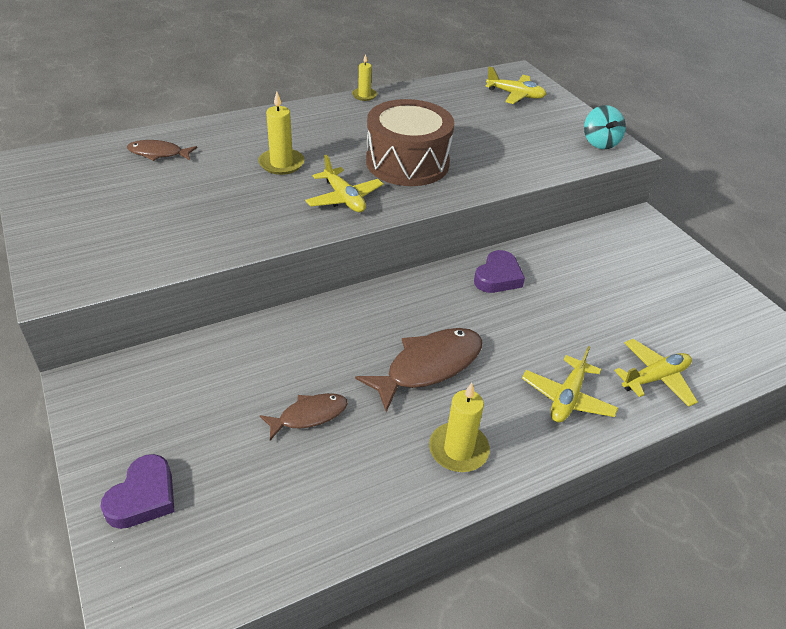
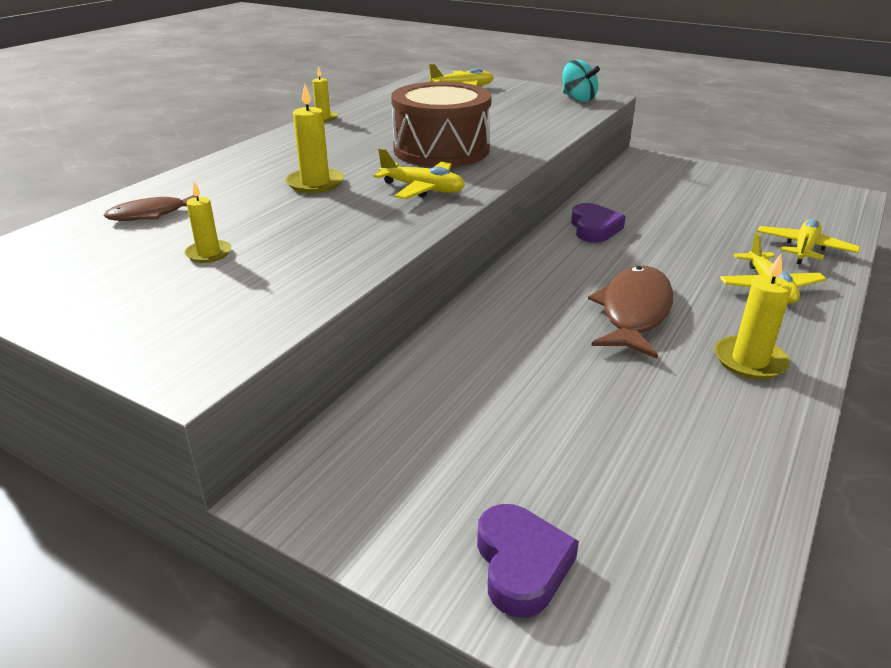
camera: 30 degrees left, 10 degrees down
(153, 202) = (208, 253): none -> yellow candle
(309, 415) = (587, 398): brown fish -> none

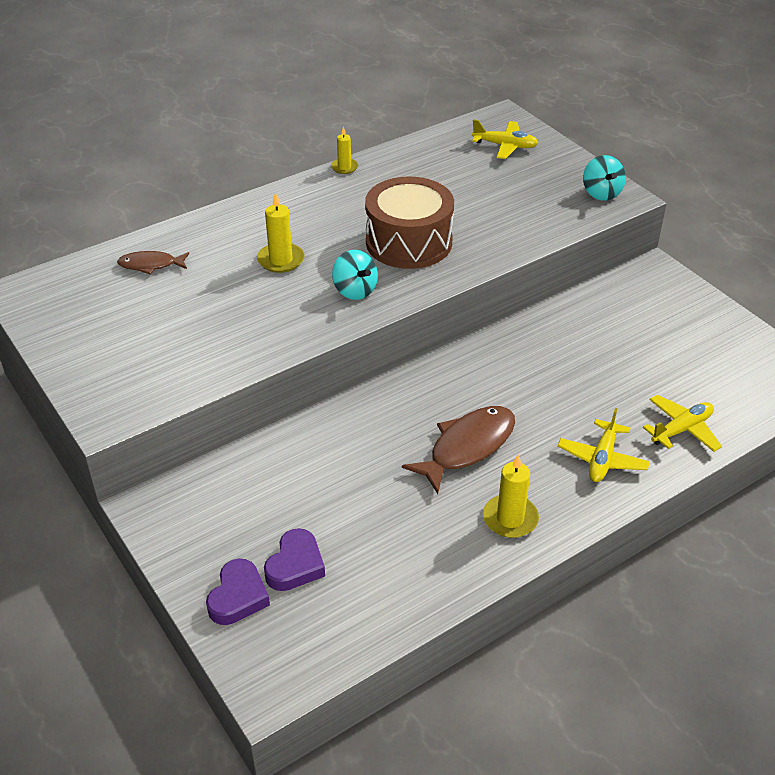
camera: 25 degrees right, 10 degrees up
(208, 253) = (166, 319): yellow candle -> none
(422, 189) = (355, 290): yellow plane -> turquoise spinning top
(594, 228) = (518, 349): purple heart -> purple heart (295, 565)

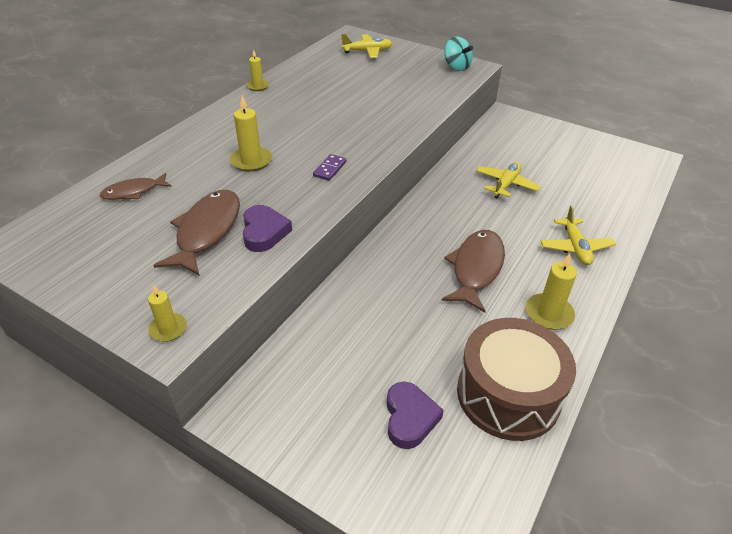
camera: 25 degrees left, 0 degrees up
(111, 409) = (168, 329): none -> yellow candle
(194, 326) = (206, 231): none -> brown fish
(238, 597) = (378, 470): purple heart -> purple heart (264, 232)
(355, 290) = (329, 169): turquoise spinning top -> purple domino
(409, 242) = (346, 125): brown drum -> brown drum (508, 394)
(681, 429) = (608, 211): yellow plane -> yellow plane (506, 185)

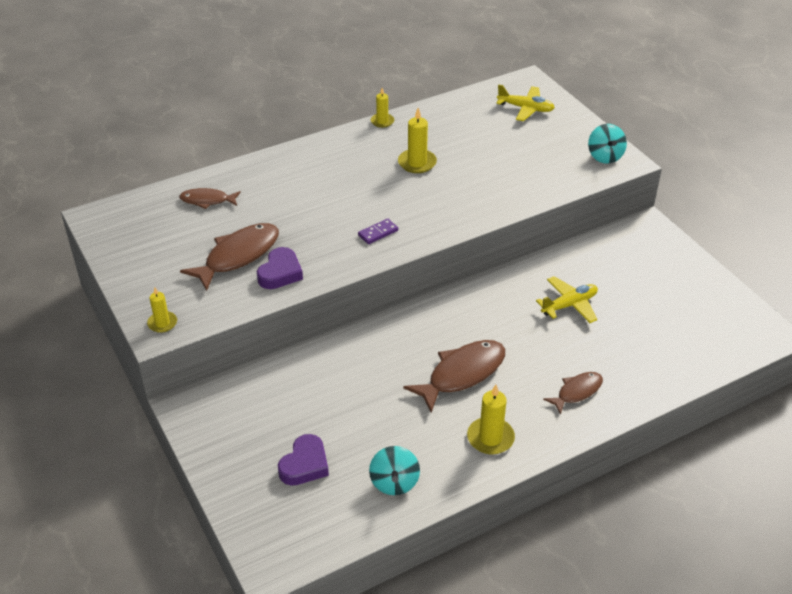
camera: 30 degrees right, 0 degrees up
(251, 161) = (318, 202): yellow candle -> yellow candle (417, 163)
(508, 394) = (394, 482): brown drum -> turquoise spinning top
(575, 247) = (577, 392): yellow plane -> brown fish

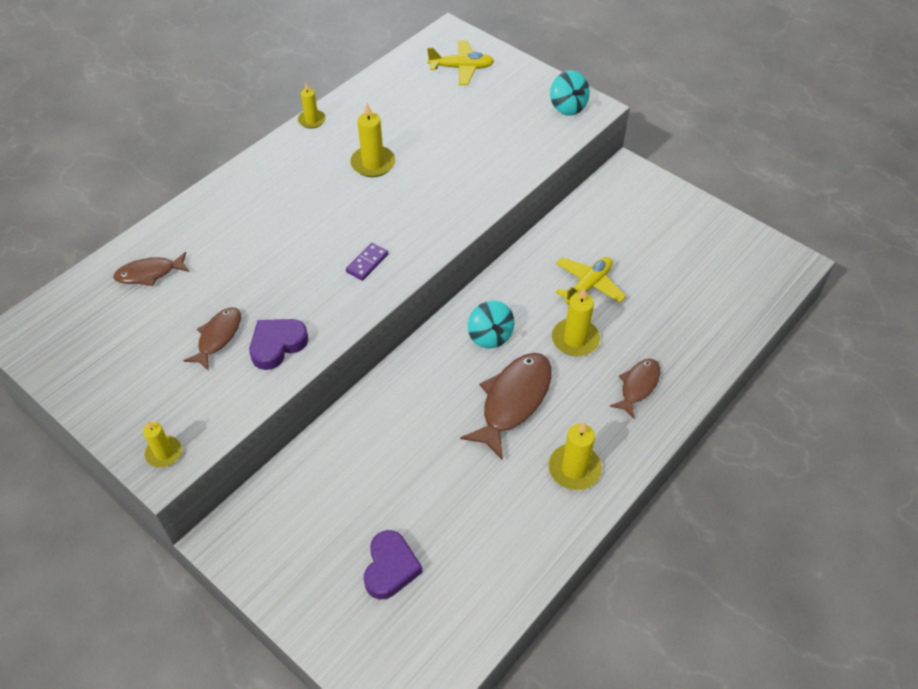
camera: 20 degrees left, 10 degrees up
(238, 256) = (218, 337): brown fish -> brown fish, size x0.58
(280, 273) = (277, 345): purple heart -> purple heart turned 135 degrees counterclockwise
(394, 482) = (497, 557): turquoise spinning top -> turquoise spinning top (490, 336)
(538, 342) = (575, 339): none -> yellow candle

